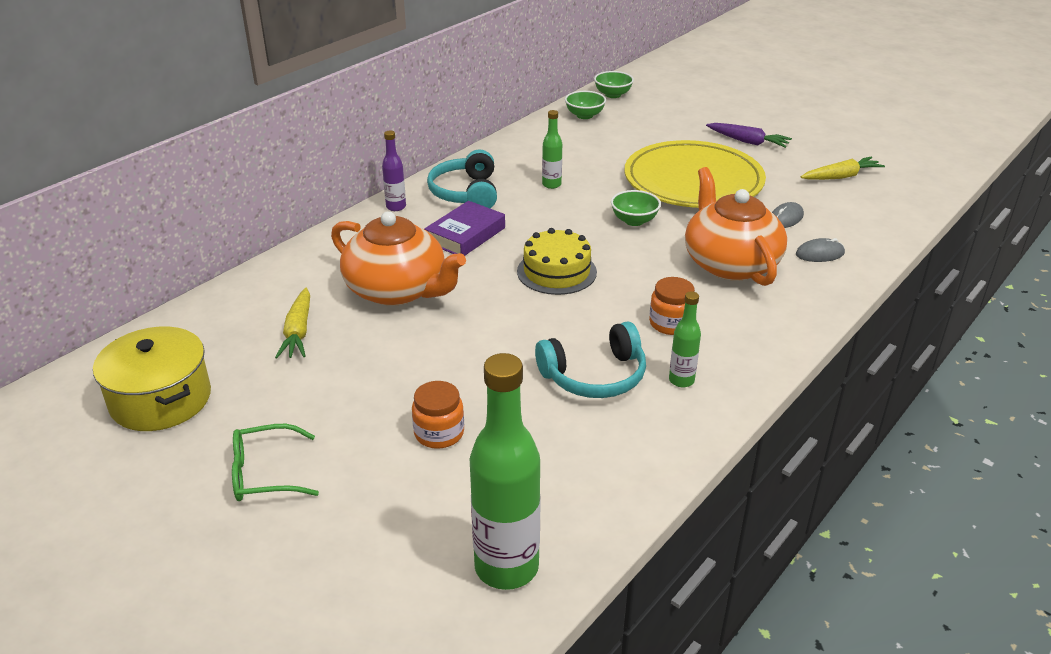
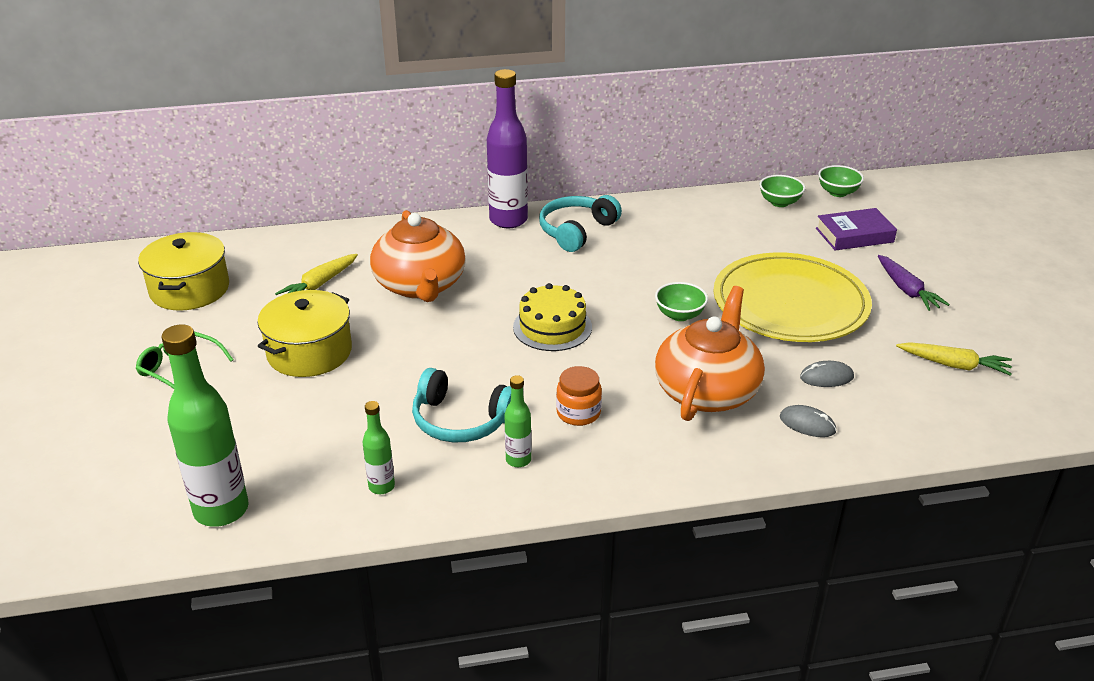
camera: 40 degrees right, 0 degrees up
(379, 392) = (309, 352): none -> yellow pot
(396, 207) = (508, 220): purple bottle -> purple bottle, size x2.02
(439, 433) = (305, 401): orange jar -> none
(465, 235) = (527, 265): purple book -> purple book (854, 235)
(551, 184) = (656, 253): green bottle -> green bottle (381, 486)

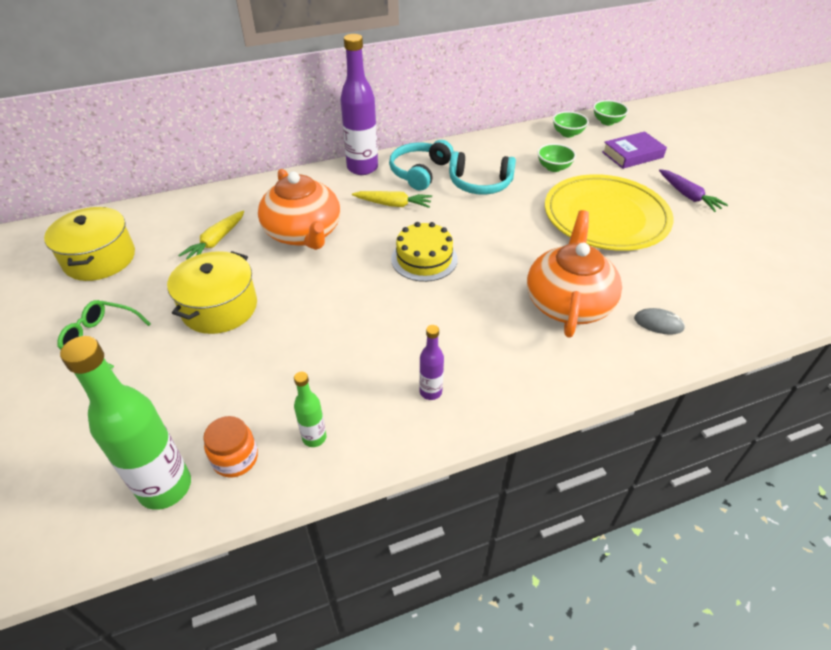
camera: 10 degrees left, 10 degrees up
(461, 421) = (370, 359): turquoise headphones -> turquoise headphones (480, 184)
(518, 460) = (430, 392): green bottle -> purple bottle
(578, 413) = (469, 337): orange jar -> orange jar (235, 458)
(679, 315) = (523, 236): green bowl -> green bowl (553, 167)
(826, 377) = (657, 278): grey mouse -> none
(954, 365) = (748, 256): yellow carrot -> yellow carrot (393, 204)

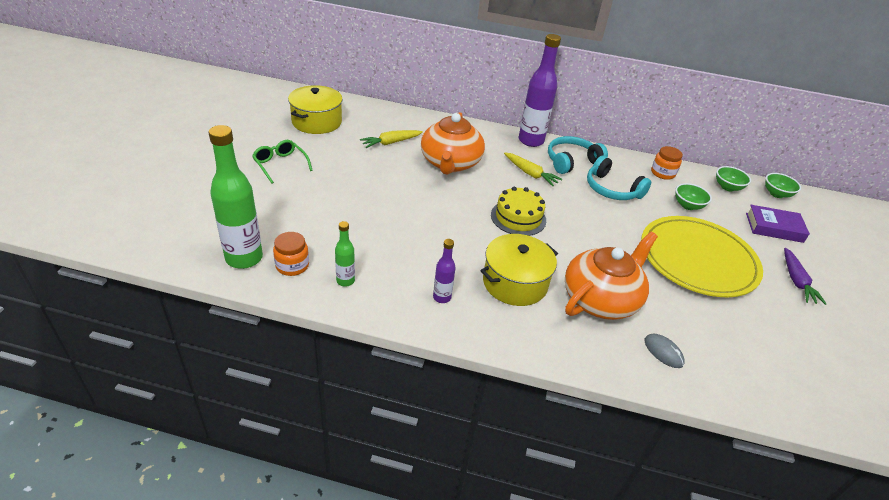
camera: 30 degrees right, 5 degrees down
(219, 307) = (358, 181): yellow pot -> yellow pot (515, 283)
(507, 145) = (662, 173): none -> orange jar

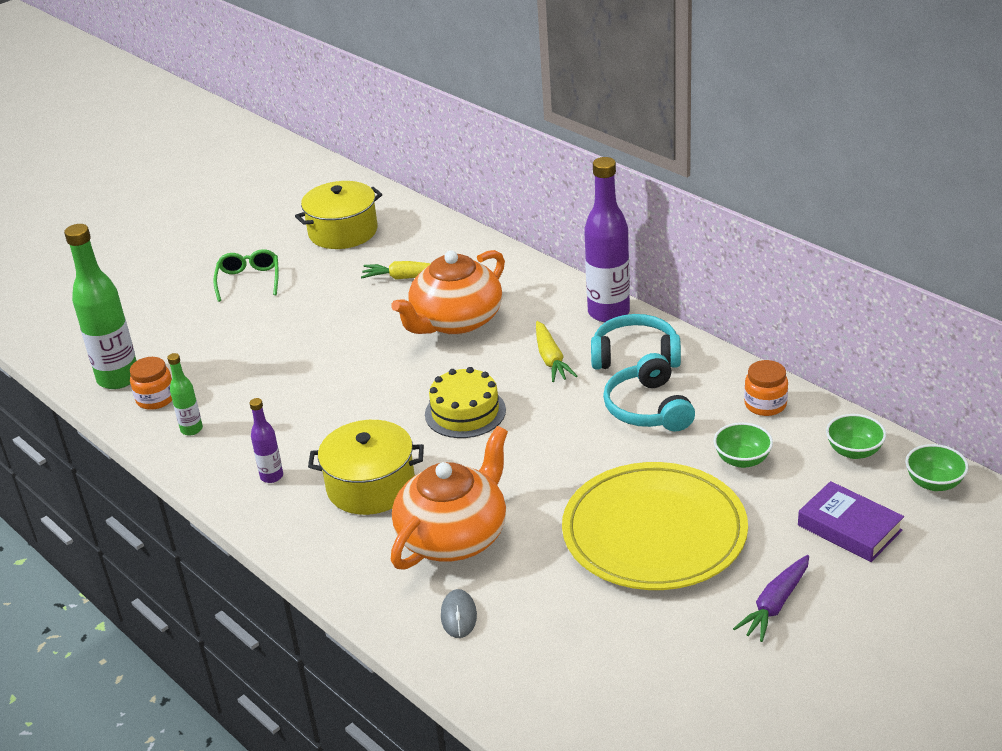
camera: 40 degrees right, 5 degrees down
(601, 299) = (454, 536): orange teapot -> orange teapot turned 45 degrees counterclockwise

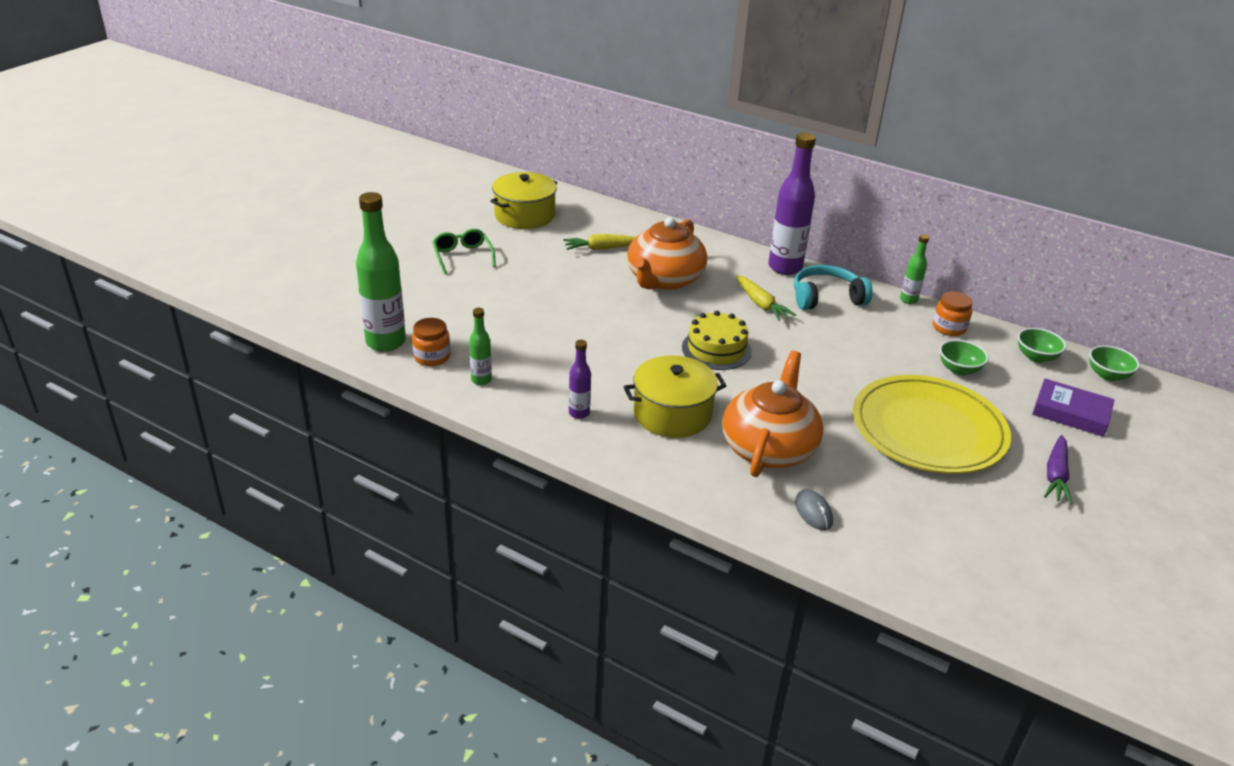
camera: 20 degrees left, 0 degrees up
(647, 408) = (861, 336): turquoise headphones -> none
(737, 364) = (908, 300): none -> green bottle

